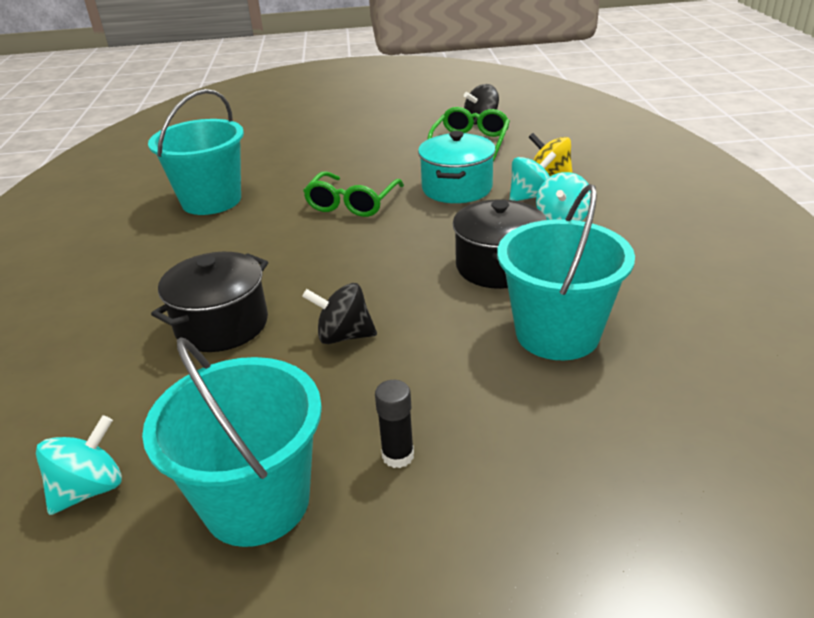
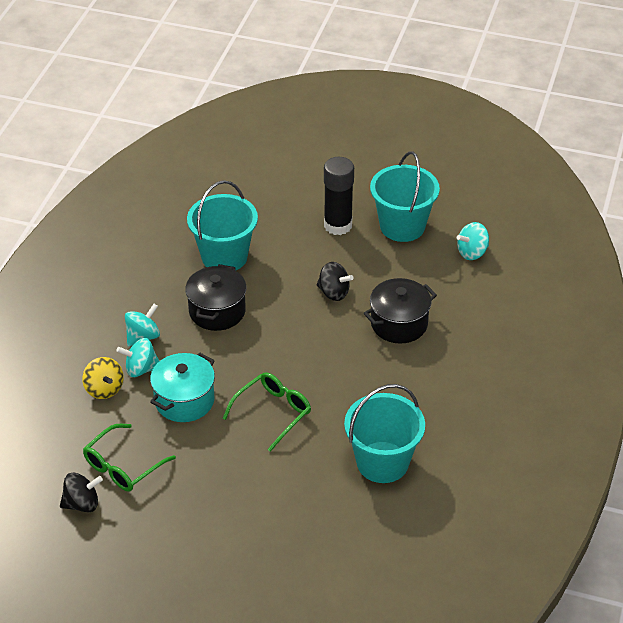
camera: 160 degrees left, 10 degrees up
(398, 456) = (338, 225): black glue stick -> black glue stick, size x1.96

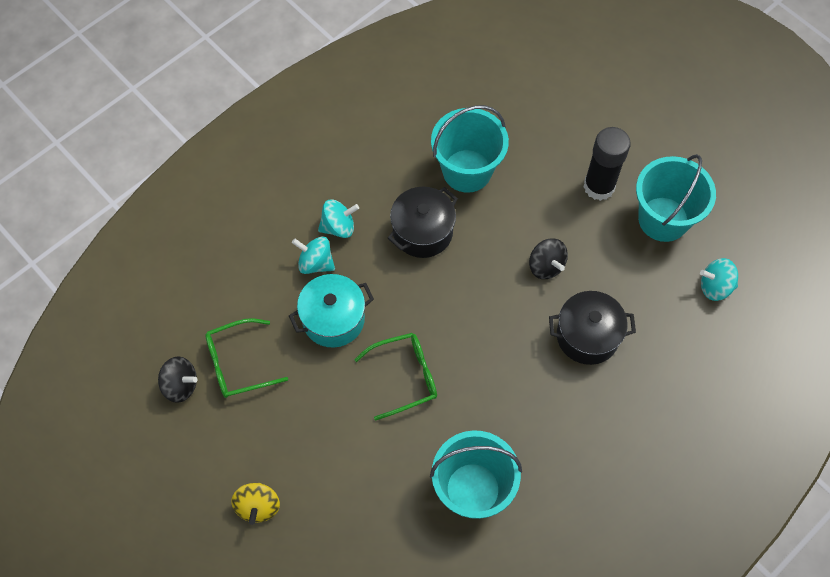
camera: 30 degrees right, 20 degrees up
(104, 389) = (271, 268): yellow spinning top -> yellow spinning top (258, 506)

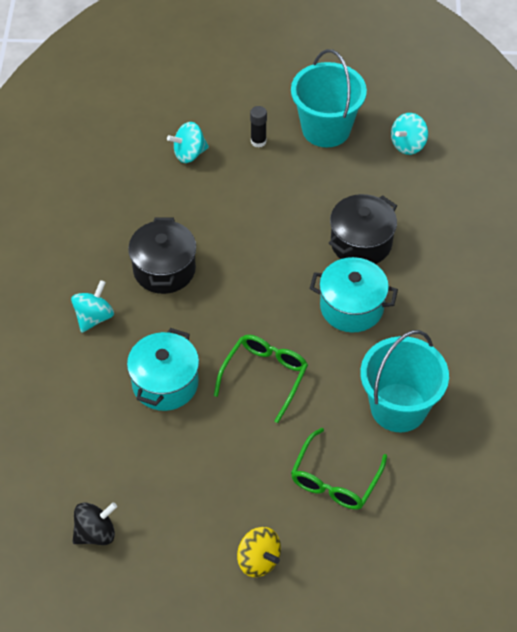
camera: 45 degrees left, 10 degrees down
(238, 364) = (125, 477): green glasses -> green glasses (335, 480)
(315, 263) = (105, 356): turquoise spinning top -> turquoise spinning top (189, 154)
(467, 171) = (150, 203): turquoise bucket -> none
(524, 381) = (351, 307): none -> turquoise pot
(546, 266) = (281, 221): black spinning top -> none
(599, 186) = (258, 141): black glue stick -> black glue stick, size x0.51

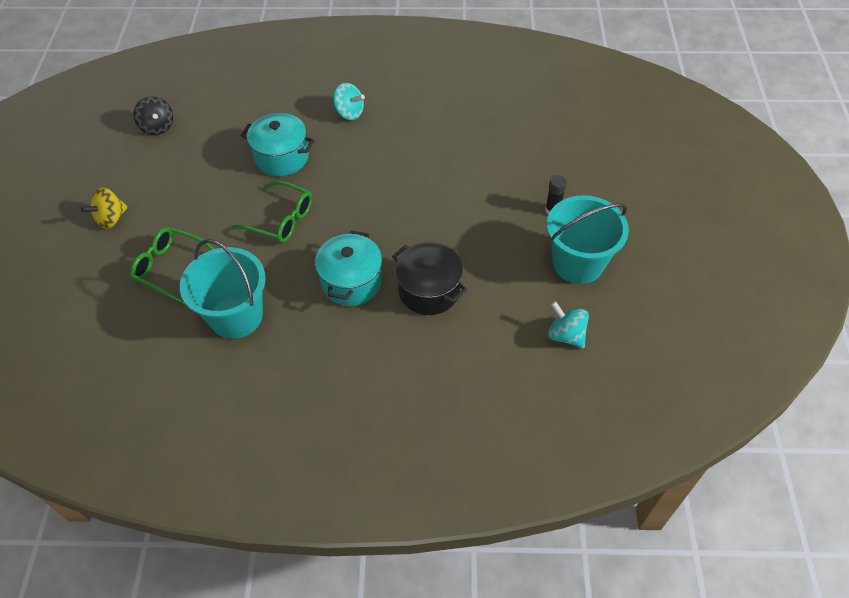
camera: 90 degrees right, 0 degrees up
(164, 269) = (397, 151): black pot -> none
(189, 154) = (530, 161): turquoise spinning top -> none

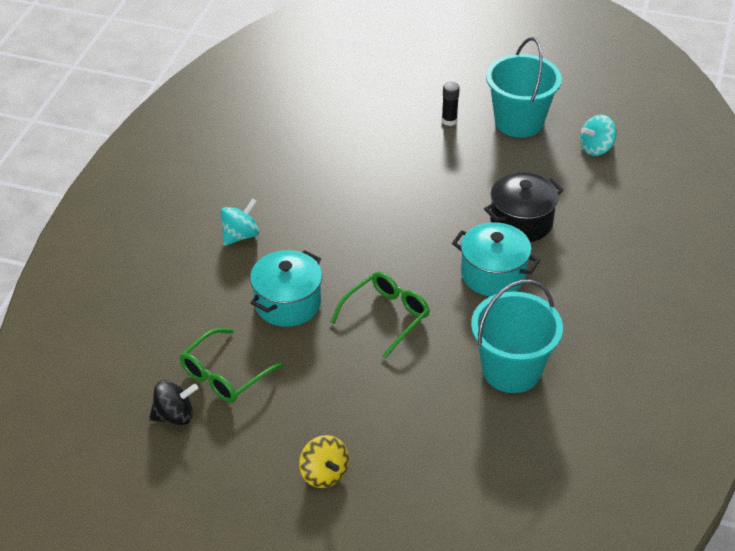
camera: 75 degrees left, 10 degrees down
(171, 268) = (425, 420): green glasses -> green glasses (224, 375)

